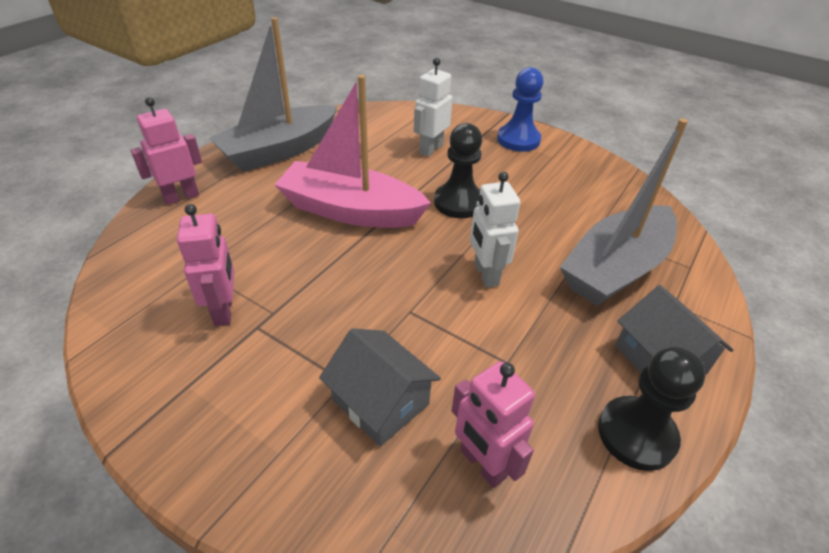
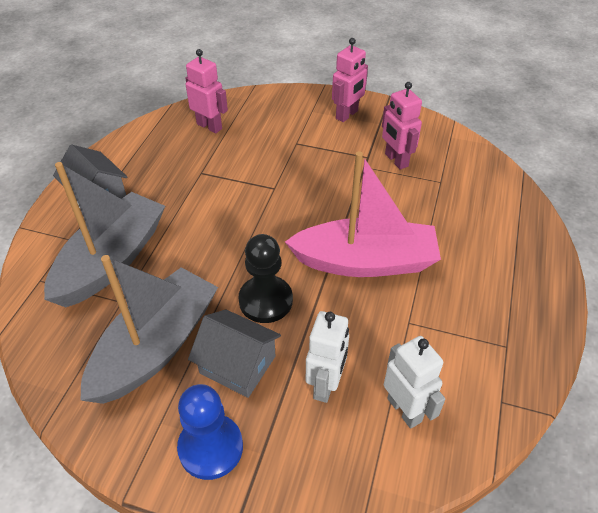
camera: 165 degrees right, 5 degrees up
(181, 197) = (524, 236): pink robot -> pink robot (347, 115)
(279, 151) = (497, 325): grey boat -> grey boat (156, 346)
(380, 402) = (271, 138): grey house -> grey house (238, 365)
(485, 274) = (224, 228): white robot -> white robot (404, 409)
(636, 434) = (124, 154): black pawn -> none

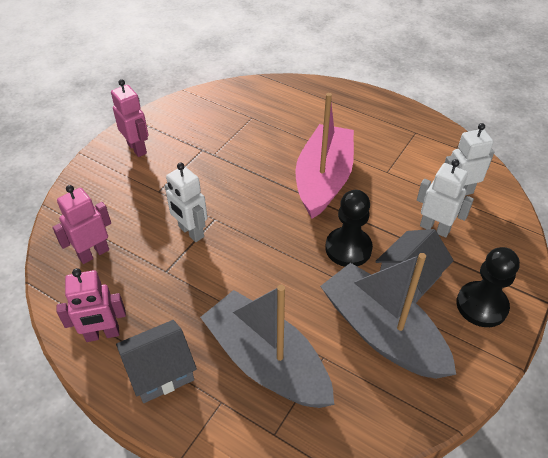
camera: 75 degrees left, 0 degrees up
(211, 447) = (481, 305): blue pawn -> black pawn
(251, 176) = (191, 232): none -> white robot
(396, 160) = (215, 134): pink robot -> pink robot (102, 334)

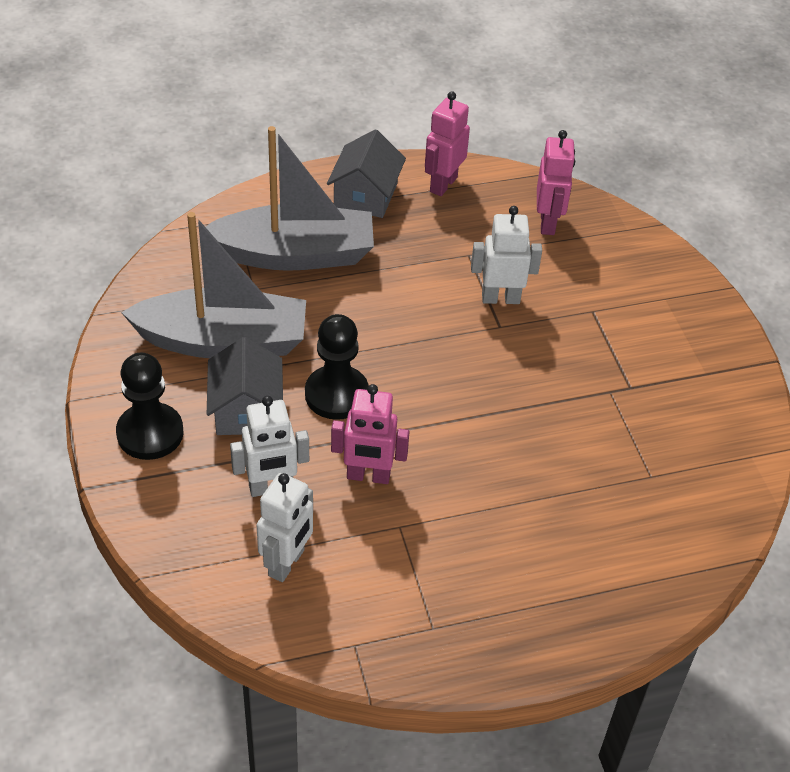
camera: 130 degrees right, 0 degrees up
(137, 148) = (691, 334): pink robot -> pink robot (368, 476)
(323, 180) = (455, 454): pink boat -> none

